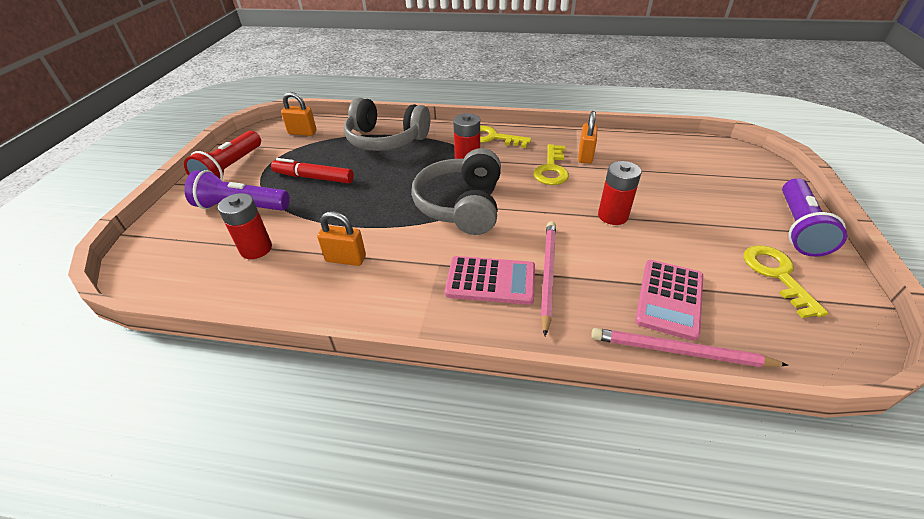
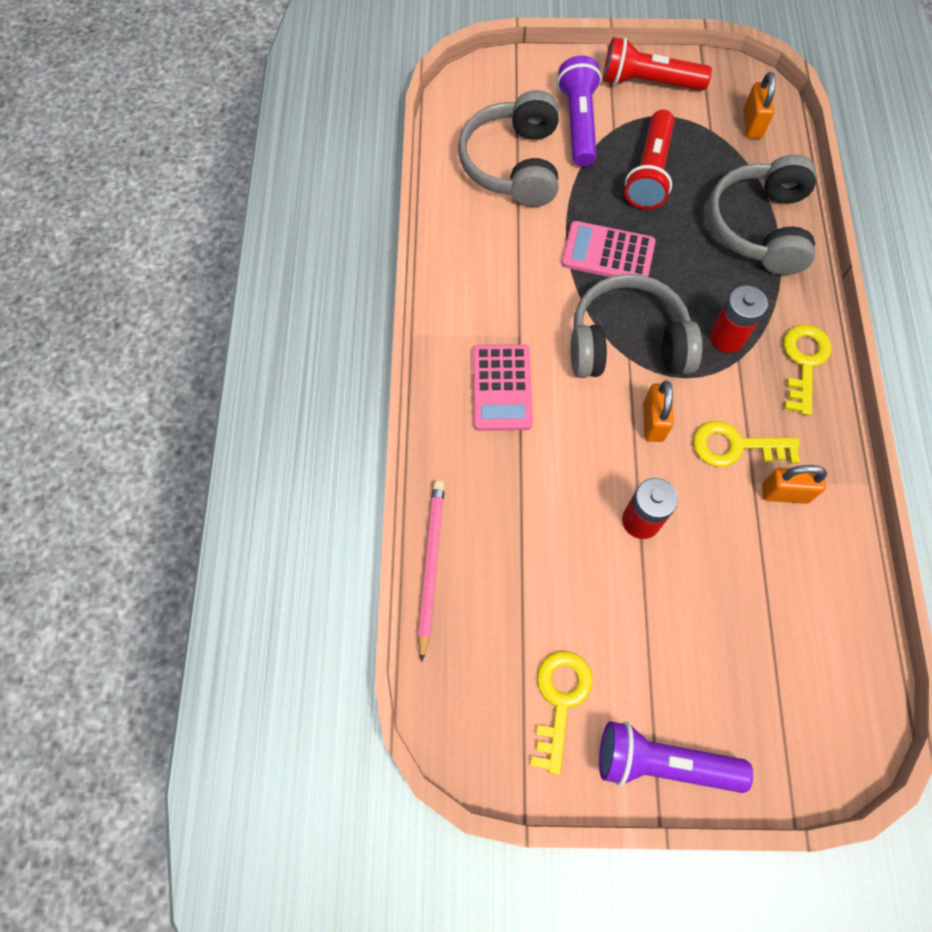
camera: 80 degrees right, 25 degrees up
(256, 249) = (514, 164): red battery -> grey headphones
(314, 178) = (649, 172): red marker -> red flashlight
(346, 259) = (512, 247): orange padlock -> orange padlock (653, 422)
(547, 274) = (520, 443): pink pencil -> none
(669, 299) = (501, 567): pink calculator -> pink calculator (608, 253)
(777, 275) = (560, 700): yellow key -> yellow key turned 60 degrees counterclockwise

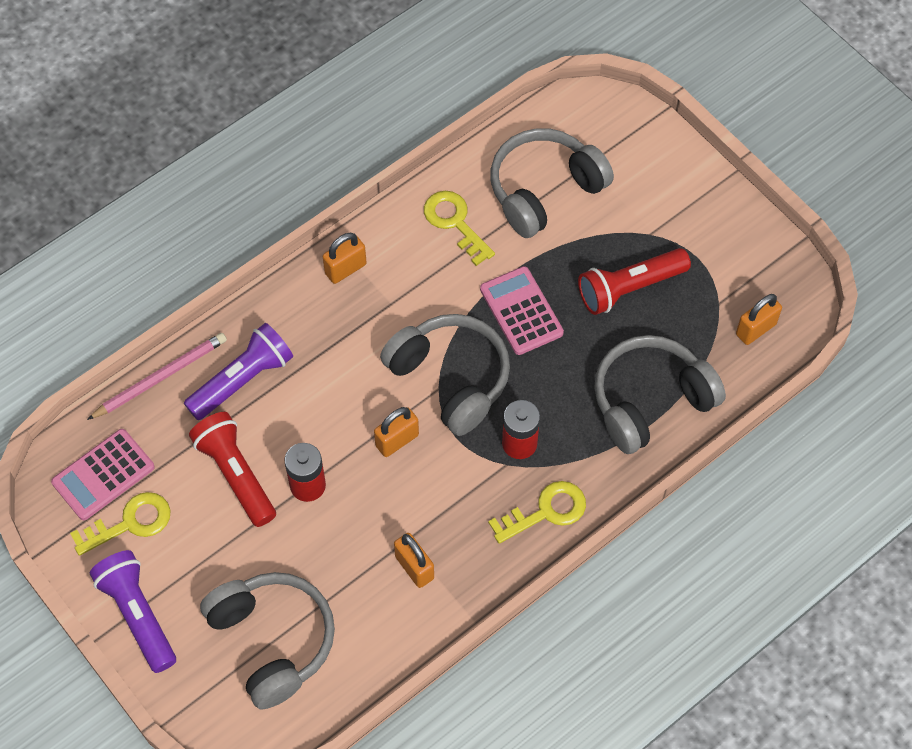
camera: 50 degrees right, 5 degrees down
(456, 345) = (345, 269): none -> orange padlock
(502, 388) = (336, 323): pink calculator -> pink calculator (103, 475)
(578, 123) = (630, 206): purple flashlight -> purple flashlight (242, 380)
(648, 82) = (724, 225): red flashlight -> red flashlight (236, 474)
(735, 446) = (425, 509): yellow key -> yellow key (455, 222)
(775, 659) = (272, 641): none -> grey headphones

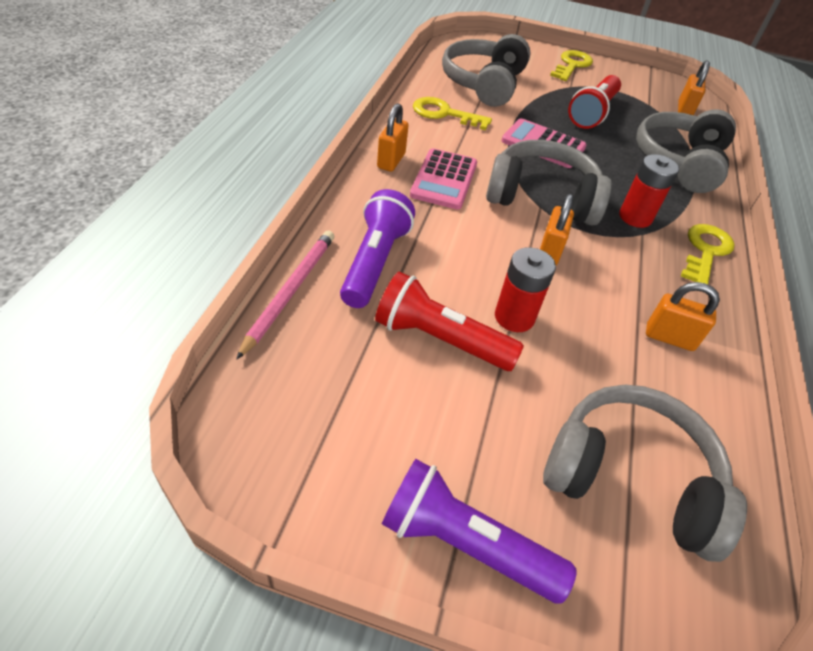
camera: 40 degrees left, 15 degrees down
(103, 475) = (296, 408): pink calculator -> pink calculator (444, 180)
(130, 523) = (368, 442): yellow key -> yellow key (572, 65)

